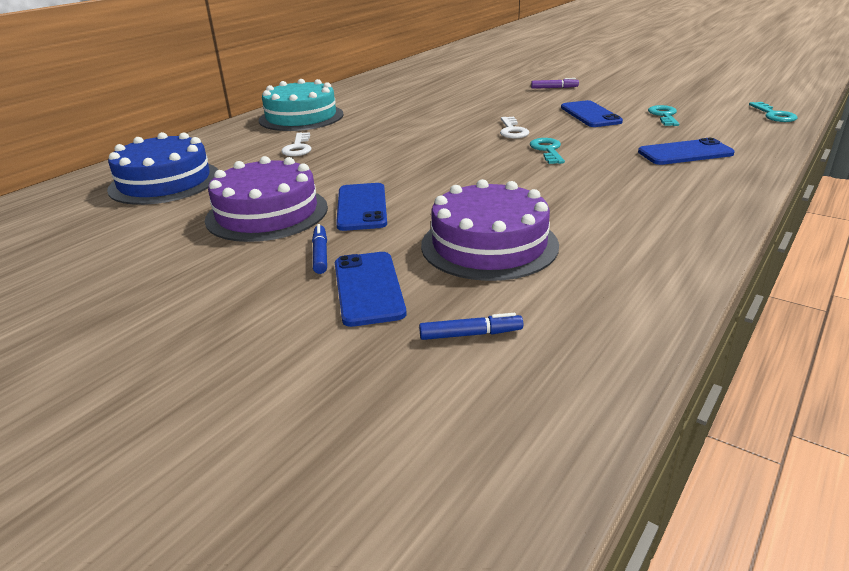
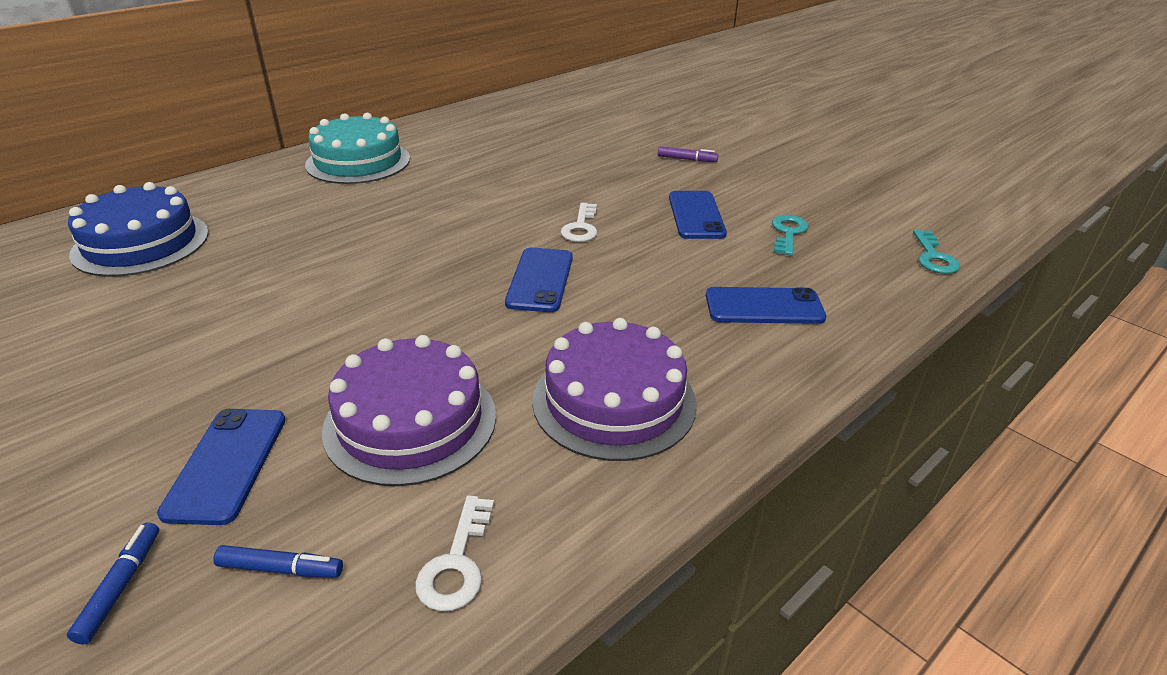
camera: 10 degrees right, 5 degrees up
(267, 213) = (209, 316): purple cake -> purple cake (614, 401)
(298, 148) = (318, 213): white key -> white key (457, 563)
(320, 254) = (216, 396): blue marker -> blue marker (120, 587)
(362, 207) = (316, 327): blue phone -> blue phone (540, 280)
(547, 150) = (597, 270): turquoise key -> none

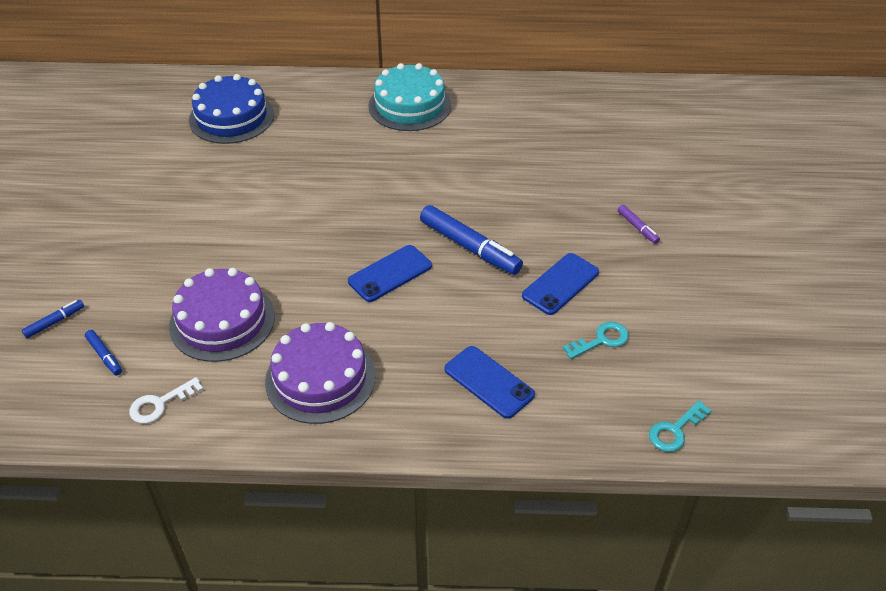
camera: 45 degrees right, 10 degrees up
(226, 464) = (135, 290): blue phone -> none
(581, 227) = (469, 247): white key -> blue marker

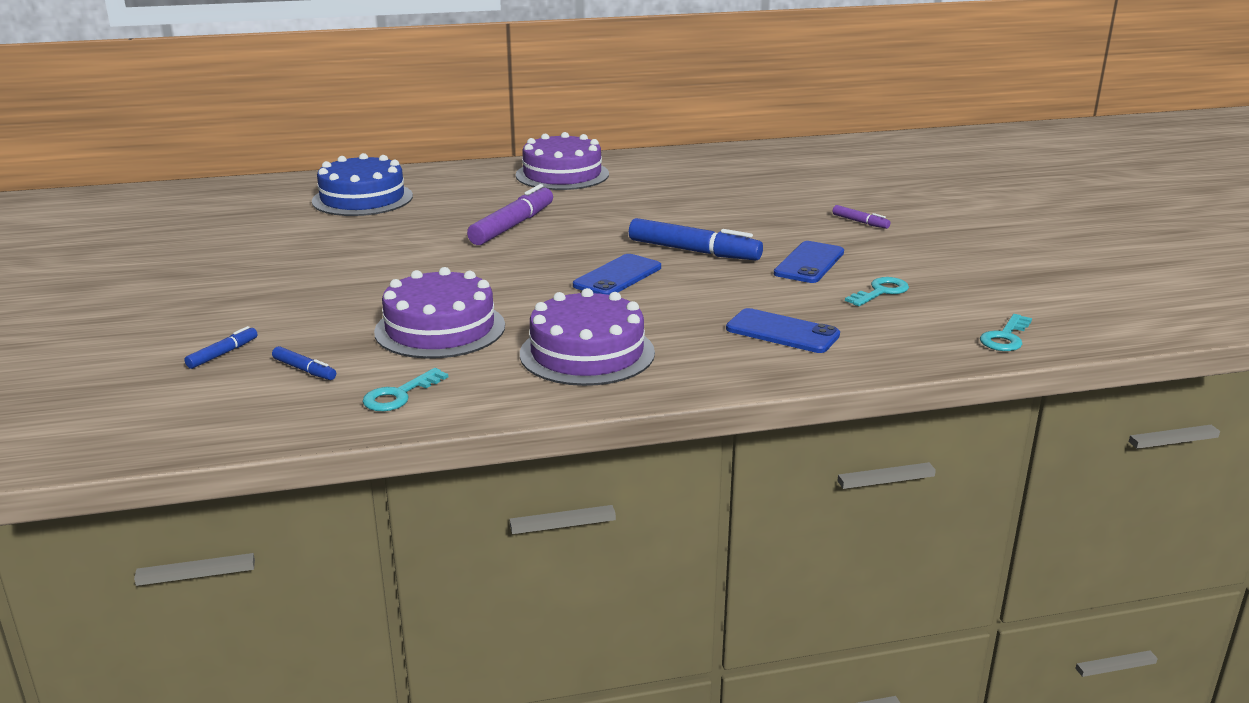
camera: 15 degrees left, 20 degrees down
(160, 404) = (399, 395): white key -> turquoise key
(335, 181) = (512, 226): none -> purple marker
(410, 105) = (562, 174): turquoise cake -> purple cake

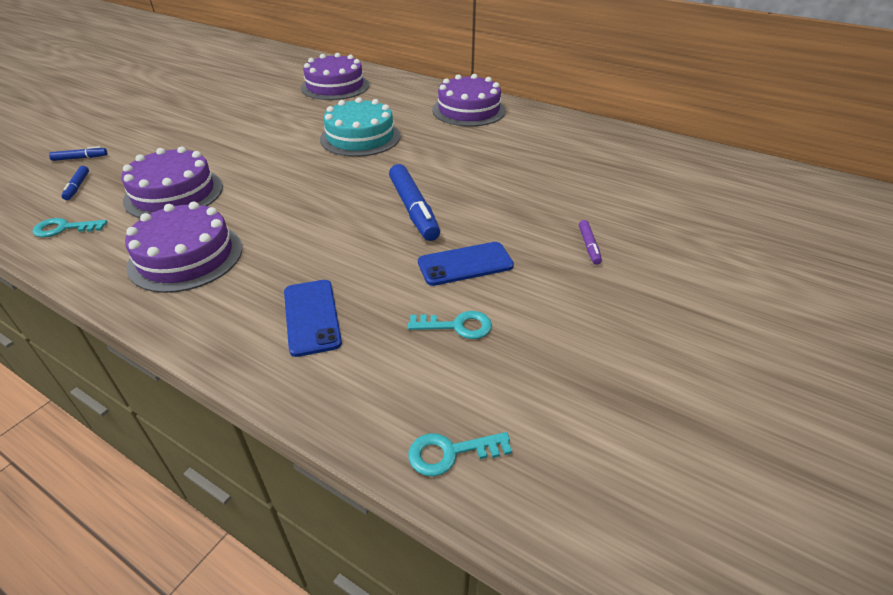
camera: 45 degrees right, 15 degrees up
(362, 198) = (335, 86): blue cake -> purple cake
(512, 226) = (360, 137): purple marker -> turquoise cake
(617, 276) = (328, 206): blue phone -> none

